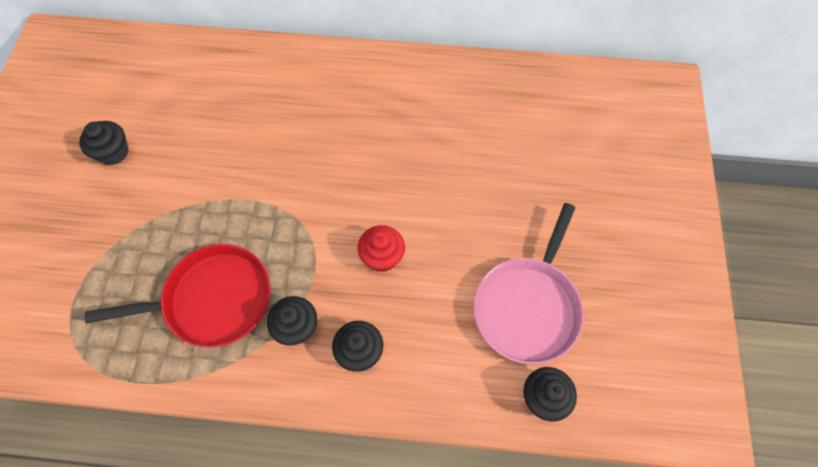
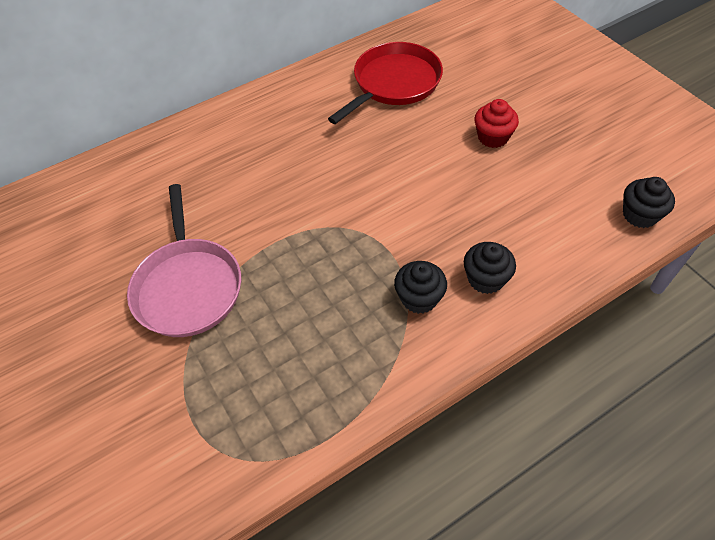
camera: 35 degrees left, 10 degrees down
(113, 152) = (107, 286): black cupcake -> none
(213, 300) = (327, 329): red pan -> red pan (394, 83)
(382, 257) = (431, 207): red cupcake -> red cupcake (493, 137)
(528, 307) = (567, 169): pink pan -> pink pan (188, 287)

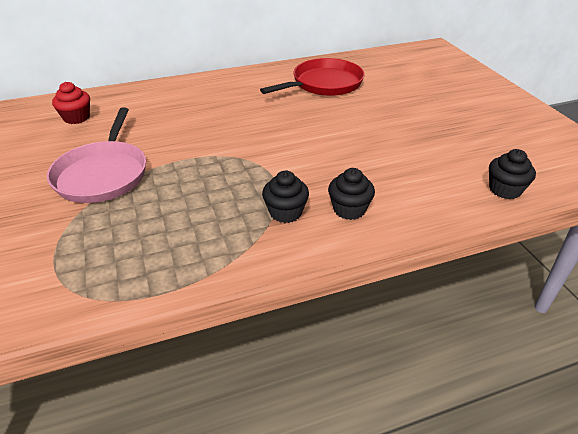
camera: 10 degrees right, 15 degrees down
(493, 137) = (391, 124): red cupcake -> red cupcake (76, 118)

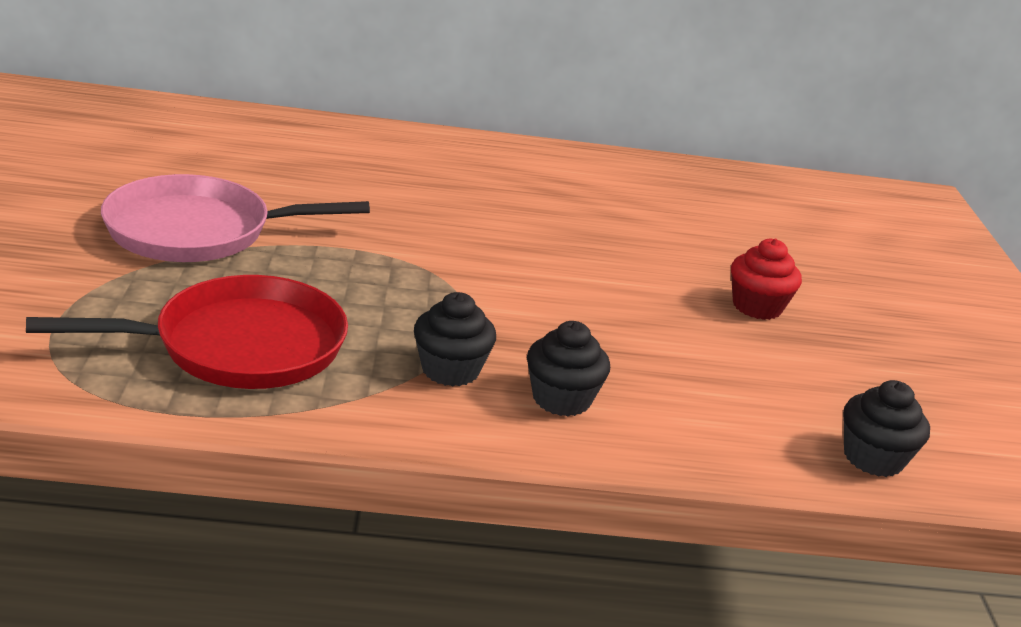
camera: 15 degrees right, 10 degrees down
(76, 118) = (207, 140): red cupcake -> red cupcake (757, 306)
(103, 174) = (197, 231): pink pan -> pink pan turned 60 degrees clockwise
(324, 84) = (660, 202): red pan -> red pan (240, 346)

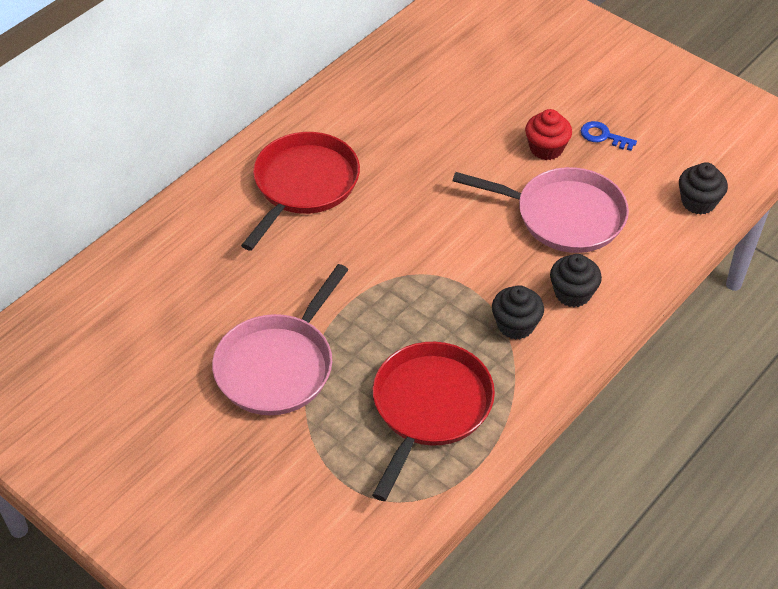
camera: 45 degrees left, 20 degrees up
(470, 178) = (303, 185): none -> red pan
(676, 352) = (564, 216): none -> pink pan
(845, 342) = (603, 136): none -> blue key

